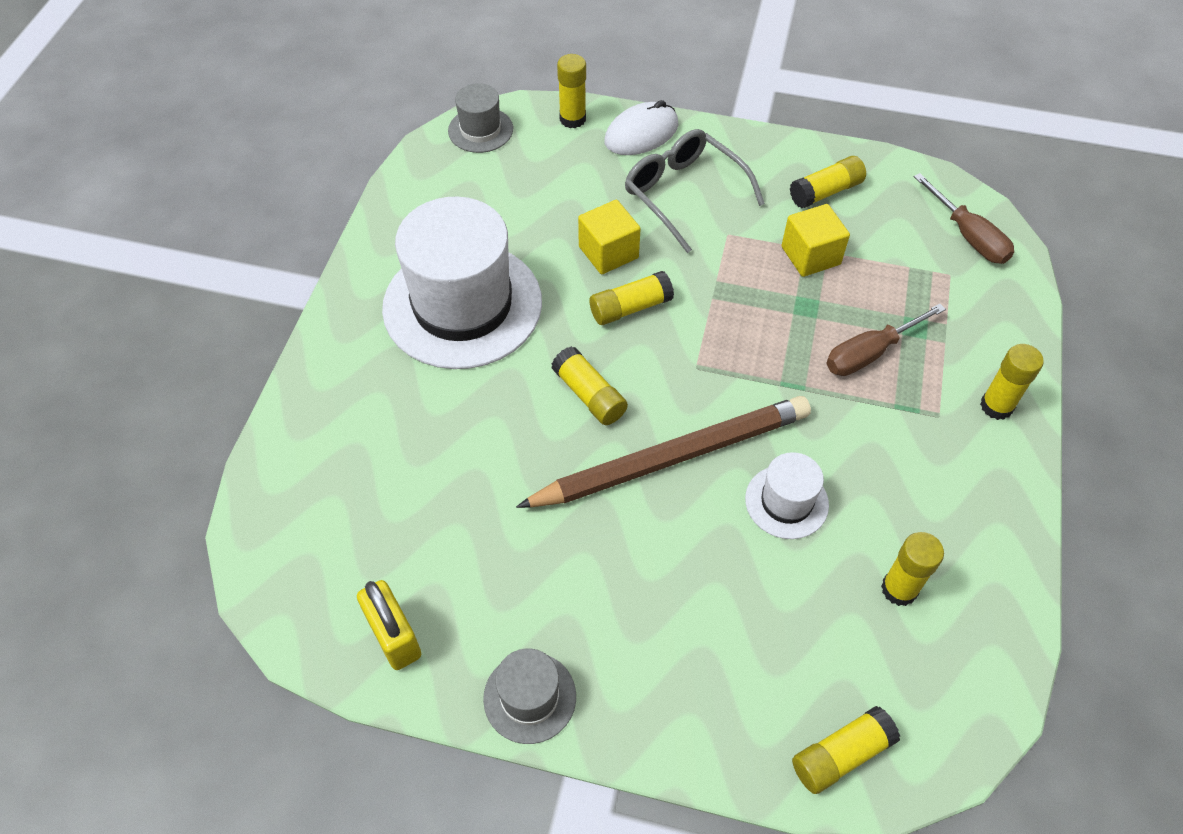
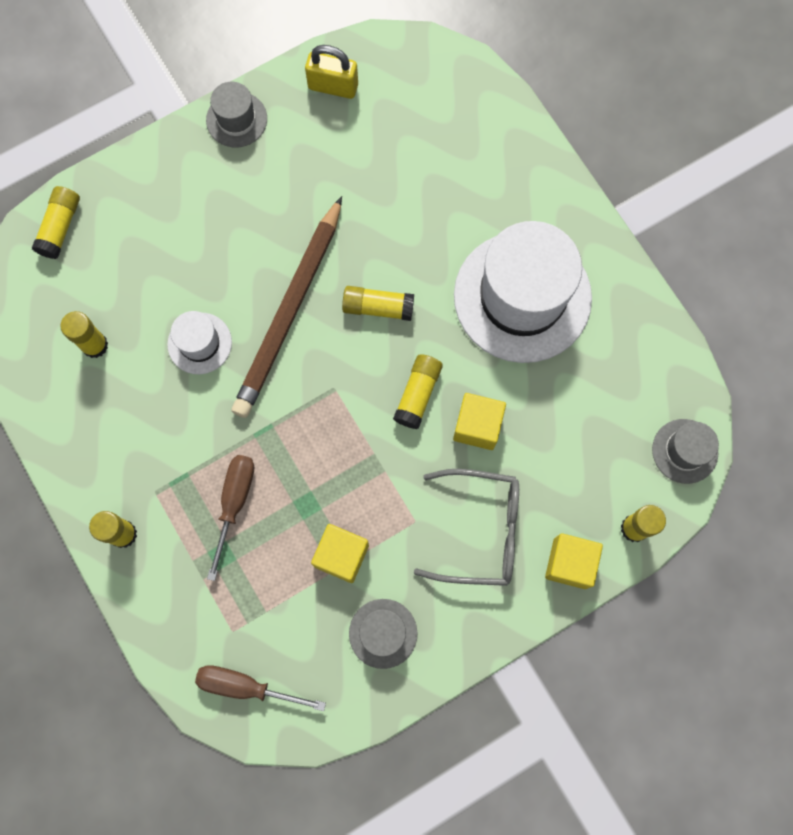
camera: 135 degrees right, 20 degrees up
(641, 133) = (570, 563): white mouse -> yellow cube
(825, 192) = (383, 633): yellow glue stick -> grey hat

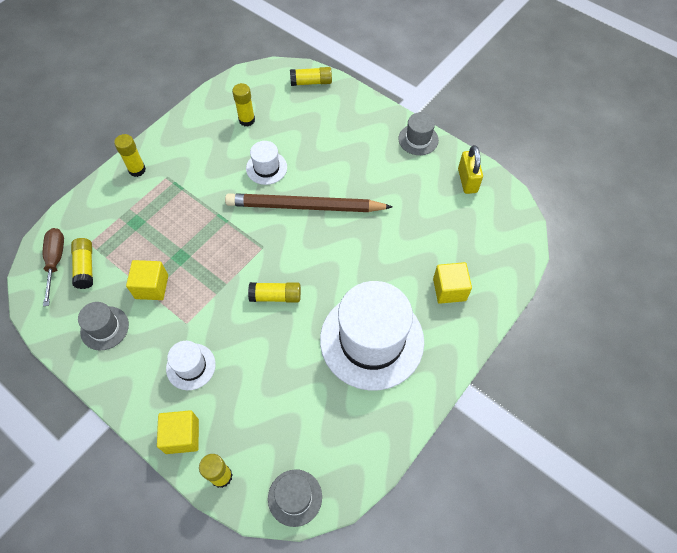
camera: 70 degrees right, 15 degrees down
(234, 503) = (170, 218): brown screwdriver -> none
(378, 307) = (327, 254): yellow glue stick -> yellow glue stick (85, 267)
(477, 426) = (265, 341): yellow cube -> yellow cube (449, 289)
(480, 530) = (191, 366): grey glasses -> white hat

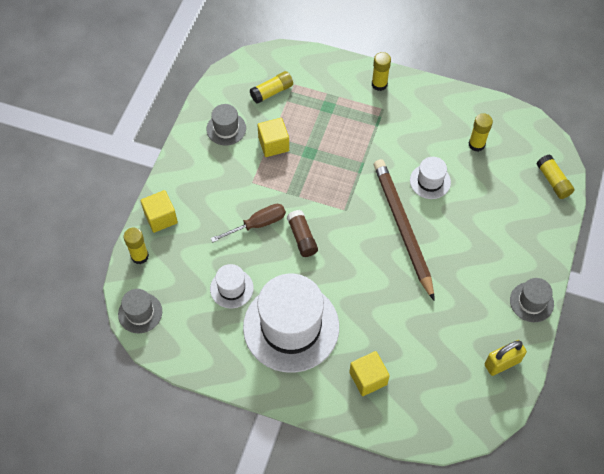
camera: 70 degrees right, 0 degrees up
(55, 261) = (268, 70): brown screwdriver -> brown screwdriver (257, 224)
(191, 366) = (217, 200): white hat -> white hat (231, 288)
(275, 296) = (302, 237): yellow glue stick -> brown glue stick

